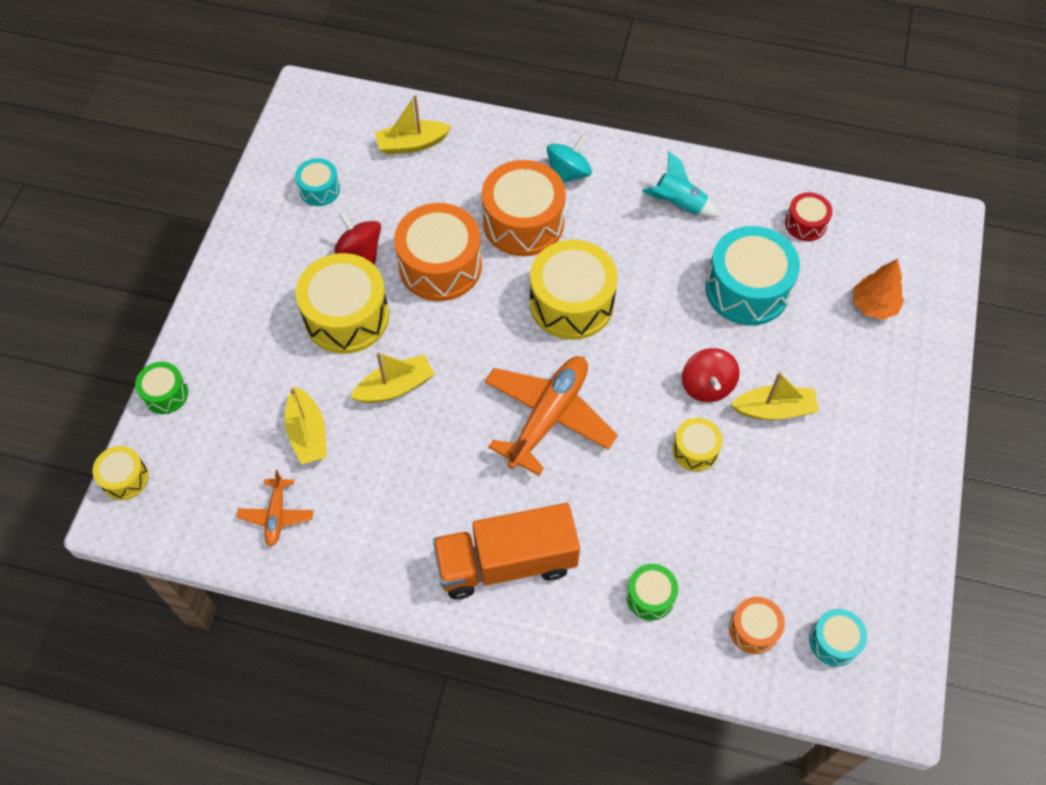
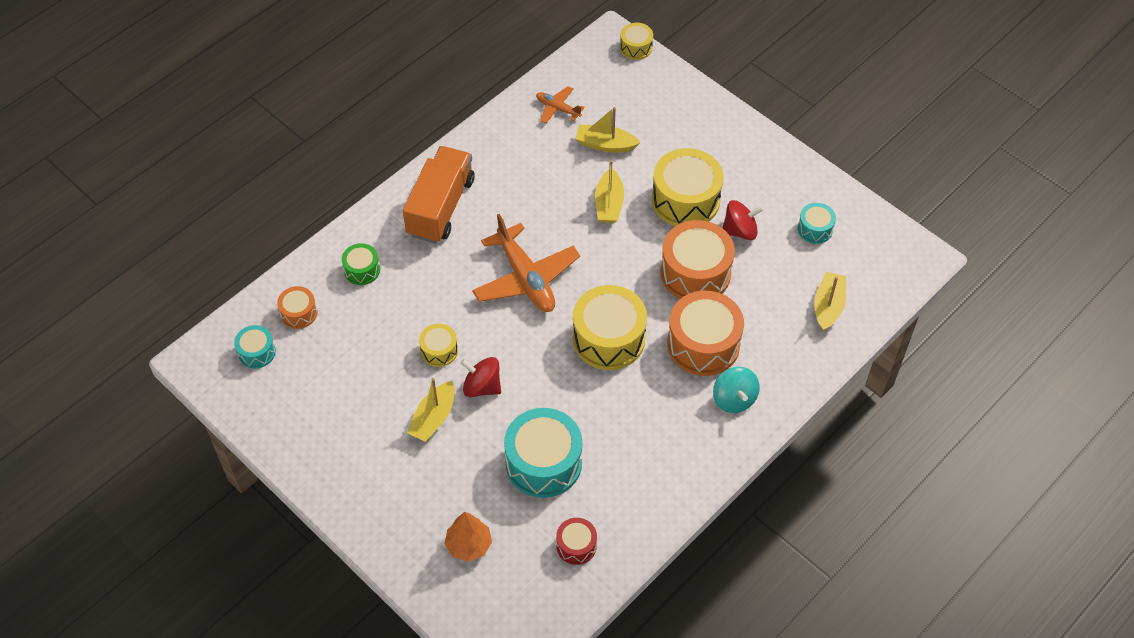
camera: 120 degrees right, 5 degrees down
(165, 394) = (686, 85): green drum -> none
(679, 204) = (654, 462): turquoise rocket -> none

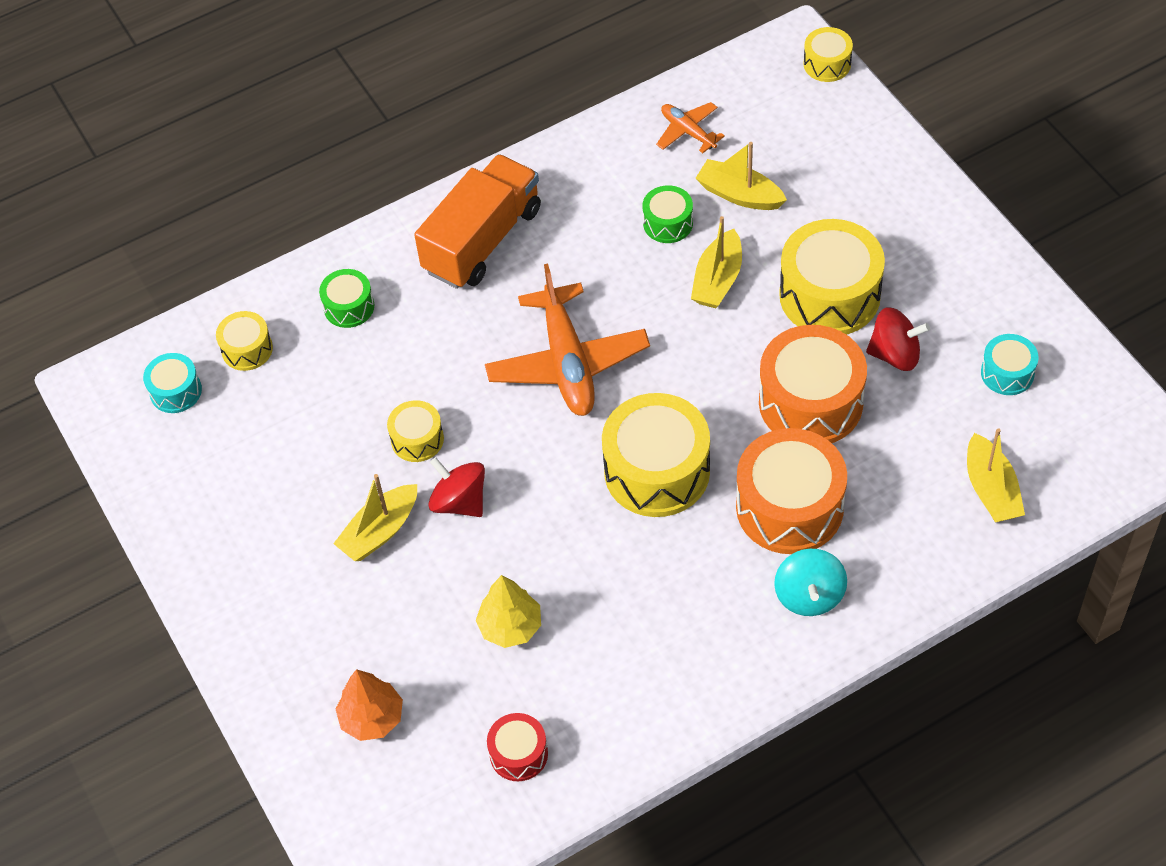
camera: 20 degrees right, 0 degrees up
(299, 313) = (247, 349): orange drum -> yellow drum
(543, 463) = (510, 627): turquoise drum -> yellow tree
(563, 172) = (668, 223): none -> green drum
(828, 306) = (991, 490): yellow boat -> yellow boat turned 135 degrees clockwise

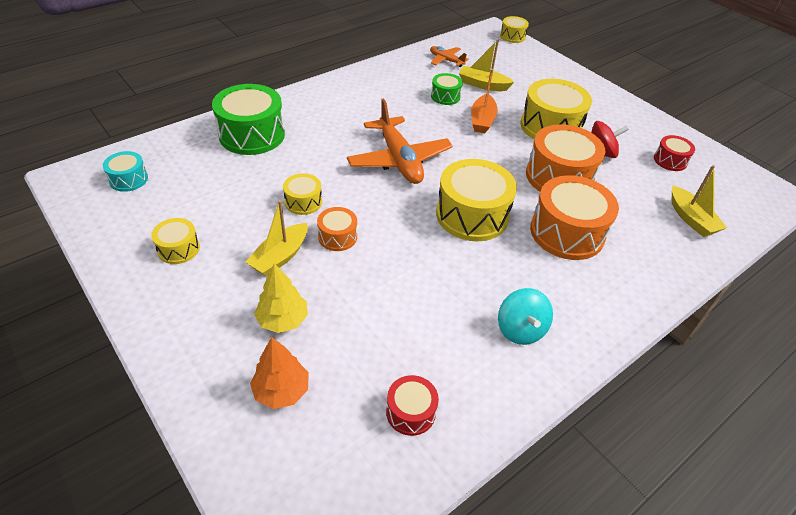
camera: 15 degrees left, 10 degrees down
(247, 349) = (182, 156): yellow drum -> yellow drum (178, 249)
(349, 307) = (252, 135): green drum -> green drum, size x1.96
(459, 501) = (337, 237): red spinning top -> orange drum
(482, 240) = (335, 104): orange truck -> none
(510, 627) = (387, 315): yellow tree -> yellow tree (283, 320)
(718, 280) = (482, 120): yellow boat -> orange boat
(809, 595) = (600, 284): turquoise spinning top -> turquoise spinning top (520, 329)
(1007, 373) = (670, 160): turquoise drum -> red drum

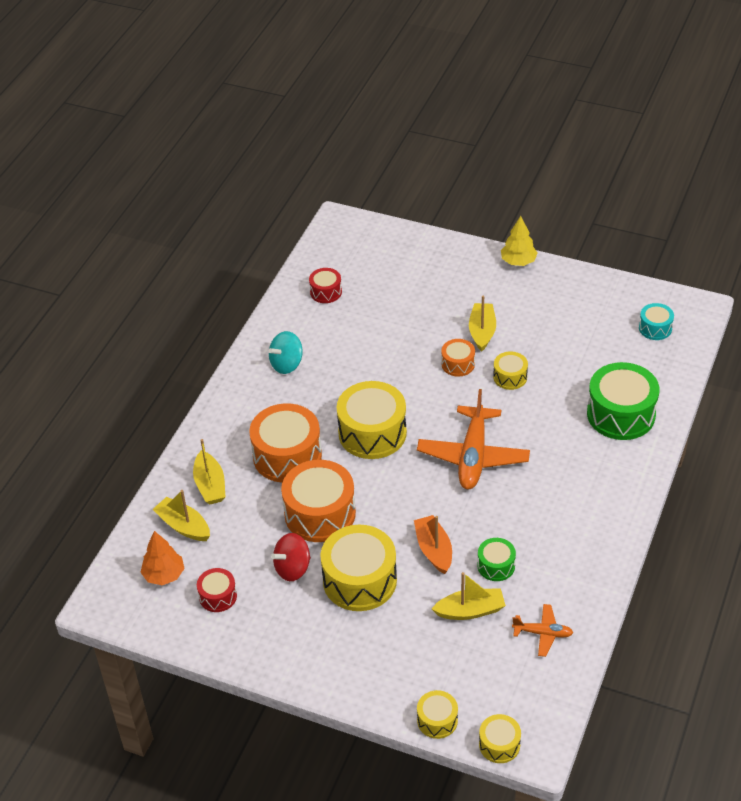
camera: 155 degrees right, 0 degrees up
(178, 249) = (553, 304): yellow drum -> yellow drum (437, 720)
(281, 391) = (404, 268): orange tree -> orange tree (164, 575)
(283, 320) = (439, 299): yellow tree -> yellow tree (518, 261)
(399, 160) = (473, 456): orange plane -> orange plane turned 120 degrees counterclockwise
(520, 329) = (287, 364): turquoise spinning top -> turquoise spinning top turned 90 degrees counterclockwise
(656, 241) = (210, 485): none -> yellow boat

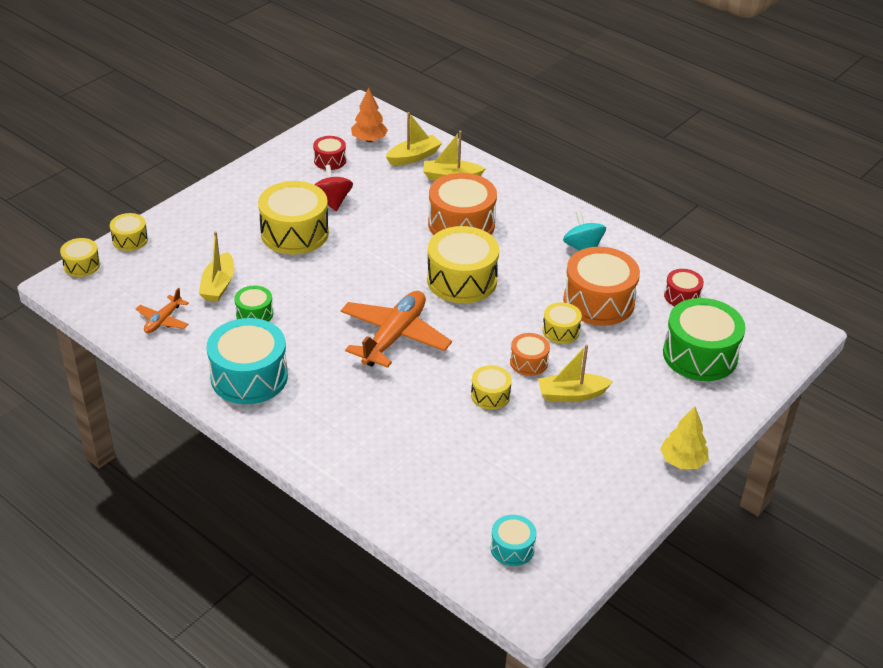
camera: 105 degrees right, 5 degrees down
(320, 513) = (382, 228): orange drum -> orange drum (598, 301)
(408, 354) = (561, 331): none -> yellow drum
(434, 550) = (298, 282): orange boat -> none
(473, 456) = (394, 337): orange plane -> orange plane turned 90 degrees clockwise
(482, 331) = (571, 394): yellow boat -> yellow boat turned 150 degrees clockwise
(578, 537) = (249, 377): none -> turquoise drum
(621, 414) = (390, 465): green drum -> green drum (700, 355)

